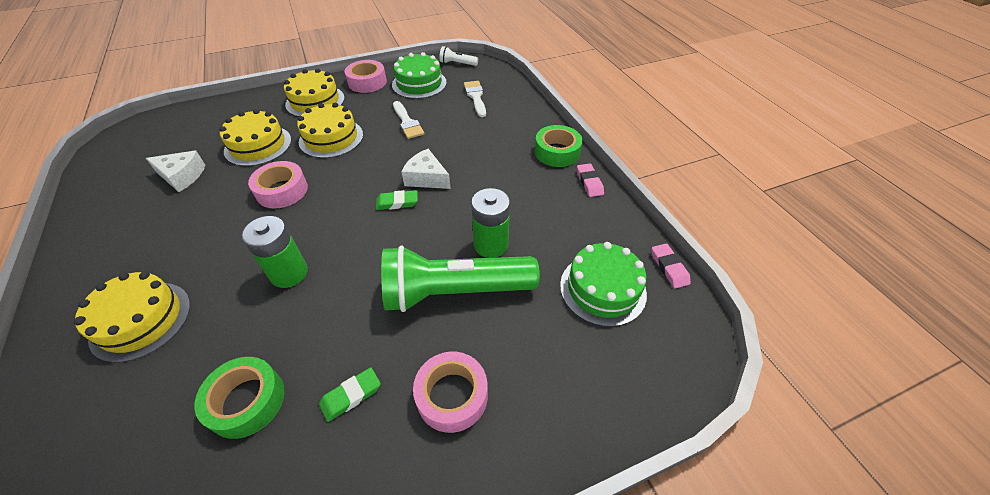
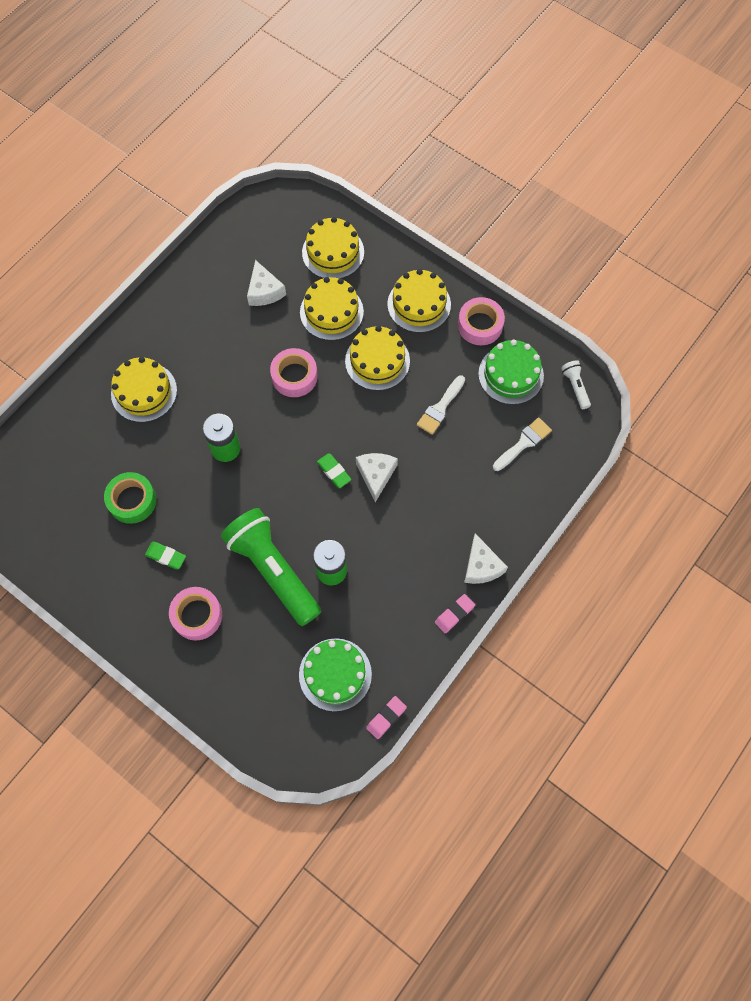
camera: 60 degrees right, 20 degrees up
(212, 125) = (333, 252): none -> yellow cake
(557, 152) = (481, 566): green tape -> white cheese

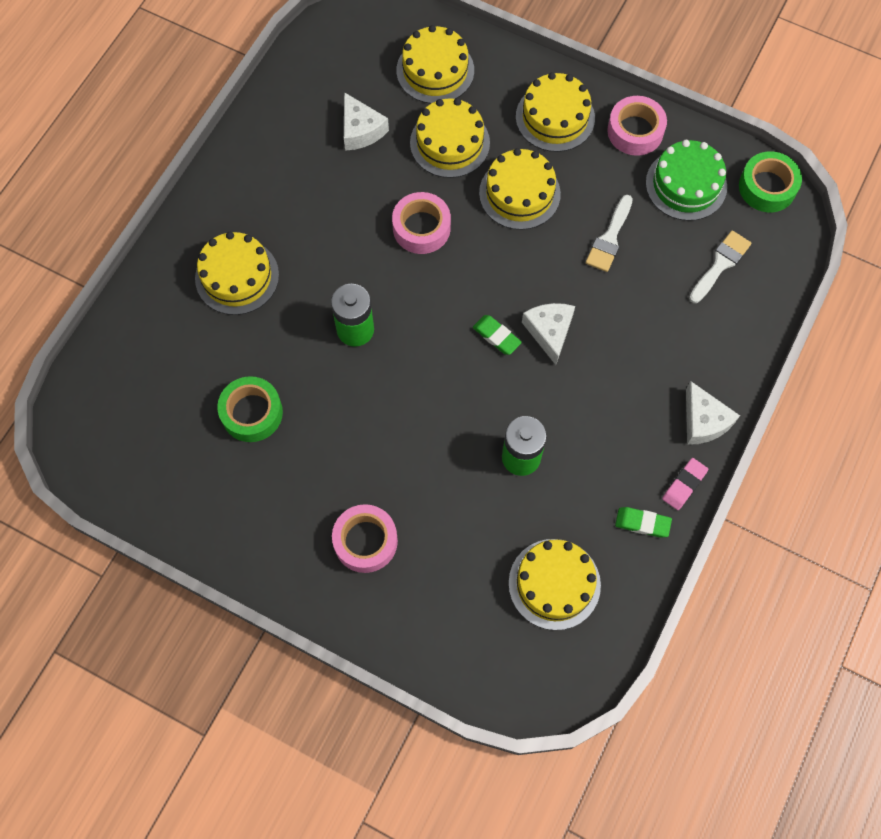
camera: 10 degrees left, 0 degrees up
(166, 556) = (310, 475): green eraser -> green eraser (642, 523)
(273, 570) = (449, 469): green flashlight -> none
(335, 674) = (554, 584): green cake -> yellow cake
(386, 718) = (629, 626): pink eraser -> none
(575, 387) = (767, 187): white flashlight -> green tape

